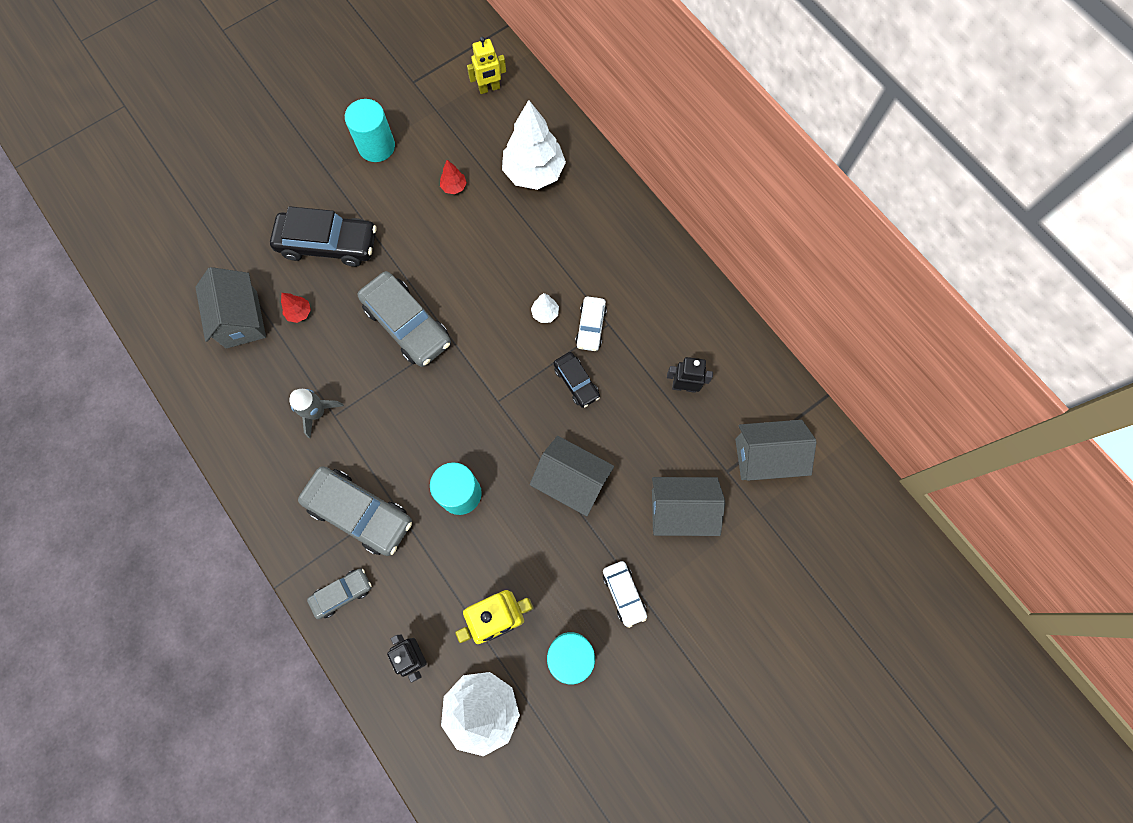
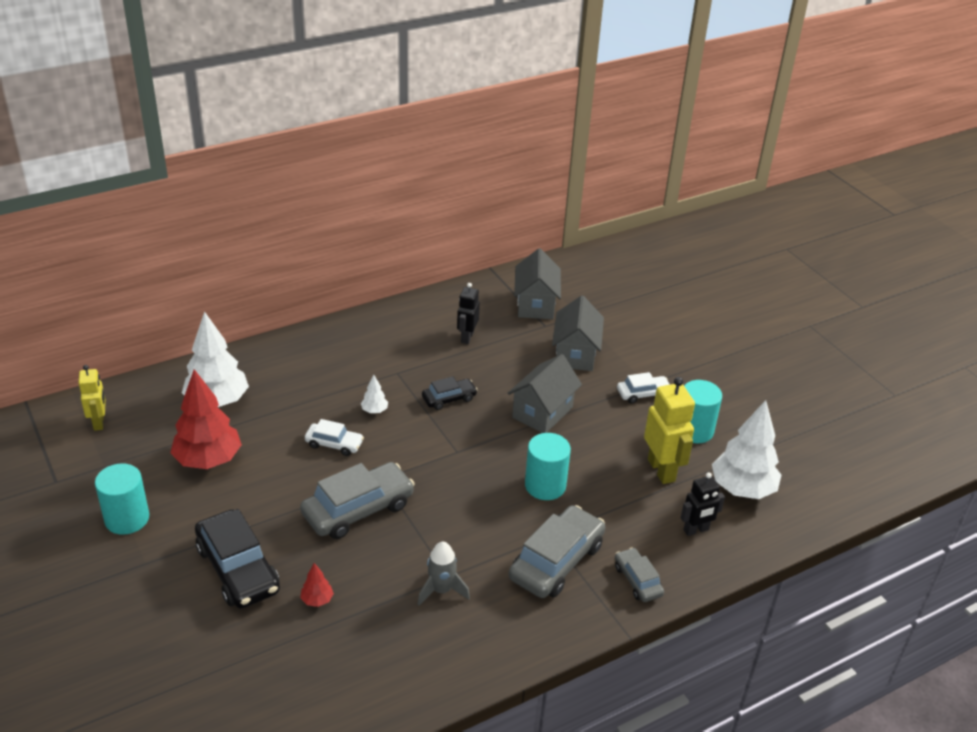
camera: 85 degrees left, 35 degrees down
(241, 319) = (309, 656): grey house -> none
(328, 244) = (238, 569): black car -> black car turned 135 degrees clockwise
(454, 187) = (208, 460): red tree -> red tree, size x2.35
(590, 327) = (396, 383): white car -> white car (334, 444)

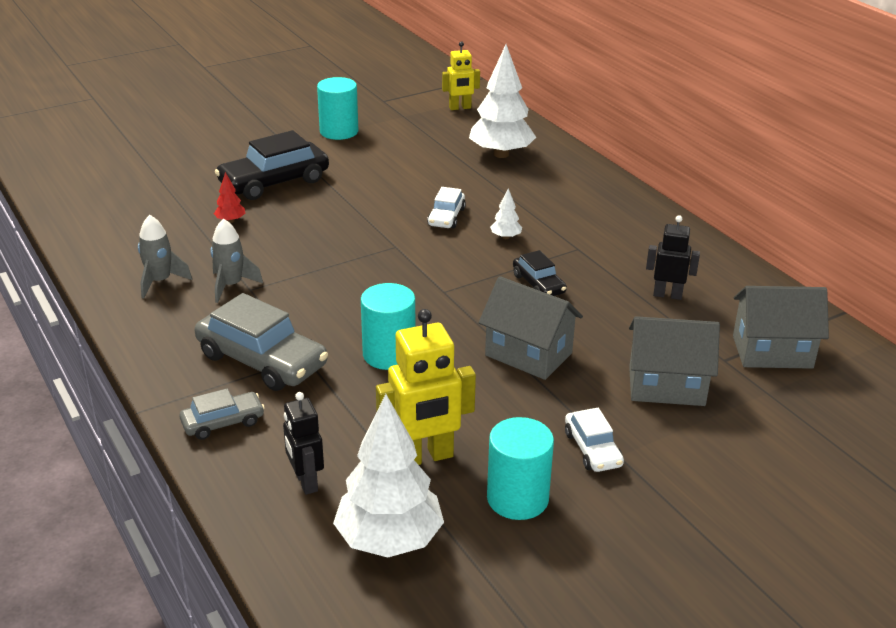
camera: 90 degrees right, 5 degrees down
(208, 460) = (415, 157): red tree -> none
(358, 509) = (348, 235): grey car -> none
(431, 646) = (160, 282): none -> grey rocket

